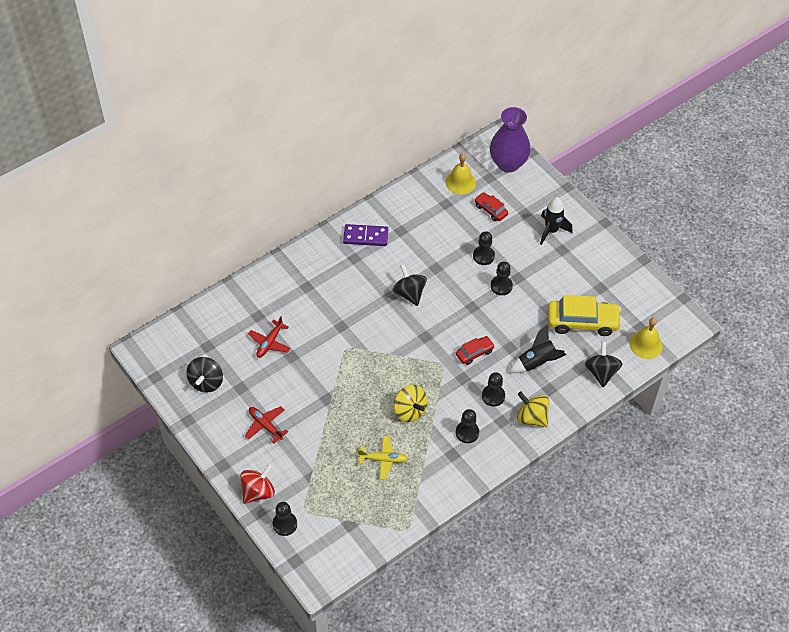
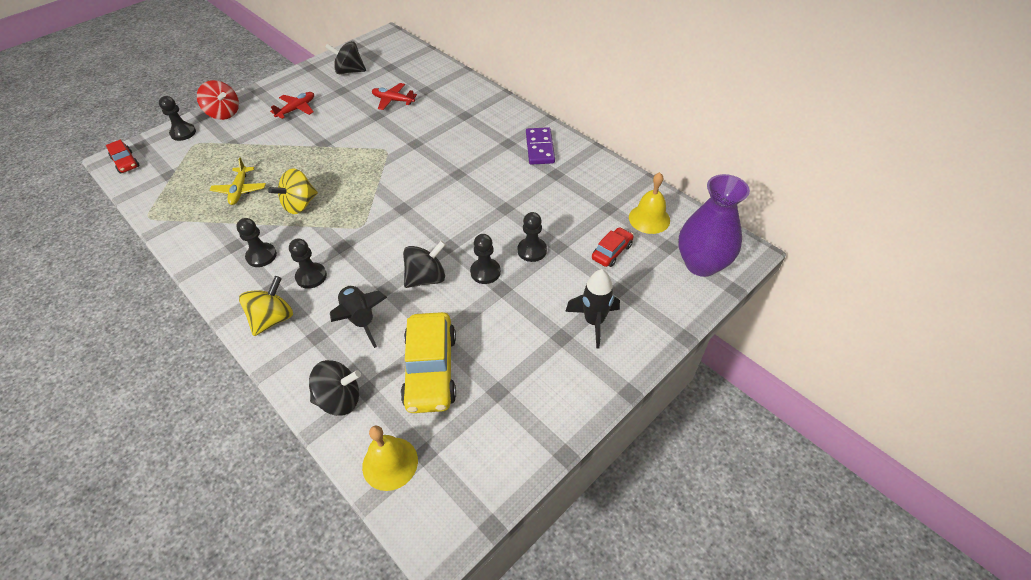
camera: 85 degrees right, 5 degrees down
(409, 293) = (464, 189): black spinning top -> black spinning top (426, 278)
(474, 353) = (378, 253): red car -> red car (126, 162)

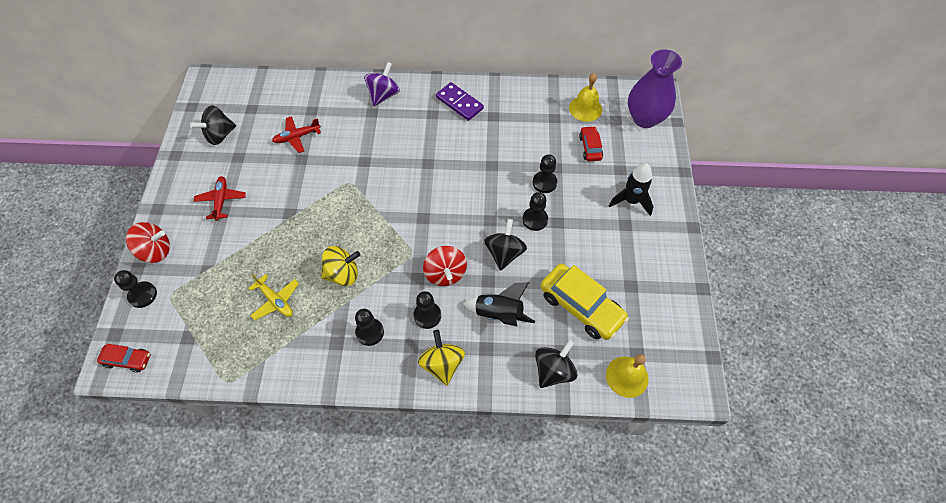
camera: 45 degrees left, 10 degrees up
(300, 204) = (342, 274): yellow spinning top -> yellow spinning top turned 105 degrees counterclockwise
(364, 258) = (445, 273): none -> red spinning top
(489, 109) = (383, 95): none -> purple spinning top

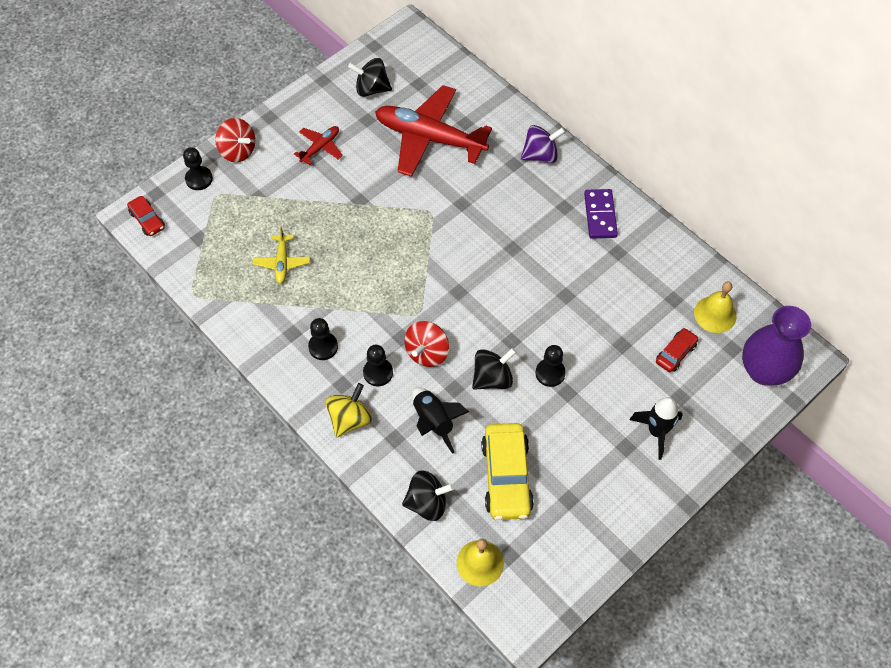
camera: 45 degrees right, 0 degrees up
(297, 137) = (429, 138): red plane -> red plane, size x2.18
(342, 274) = (349, 284): yellow spinning top -> none
(544, 183) = (595, 349): black pawn -> none

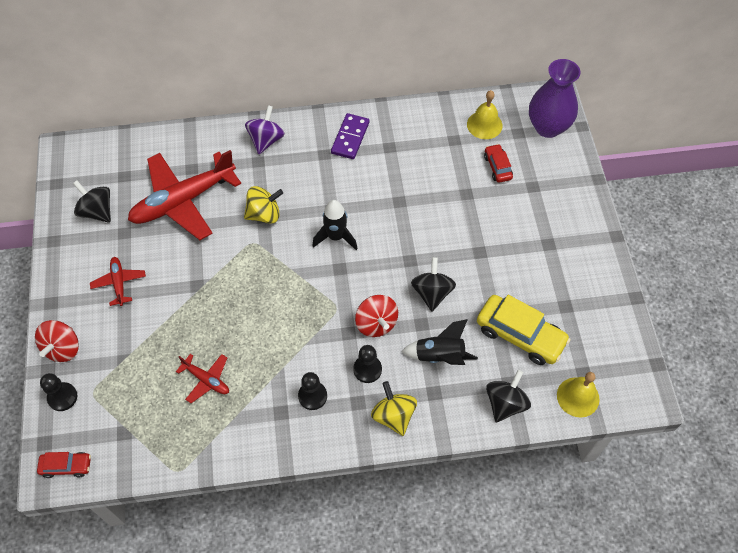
camera: 55 degrees left, 0 degrees up
(238, 151) = (63, 348): red spinning top -> red spinning top turned 120 degrees clockwise
(282, 262) = (206, 380): yellow plane -> red plane
(371, 89) = (97, 211): black spinning top -> black spinning top turned 90 degrees clockwise
(465, 202) = (264, 214): none -> yellow spinning top
(550, 373) = (456, 253): black pawn -> none
(600, 215) = (350, 138): purple domino -> purple domino turned 75 degrees clockwise
(656, 432) = (550, 218): black rocket -> black rocket (336, 237)

